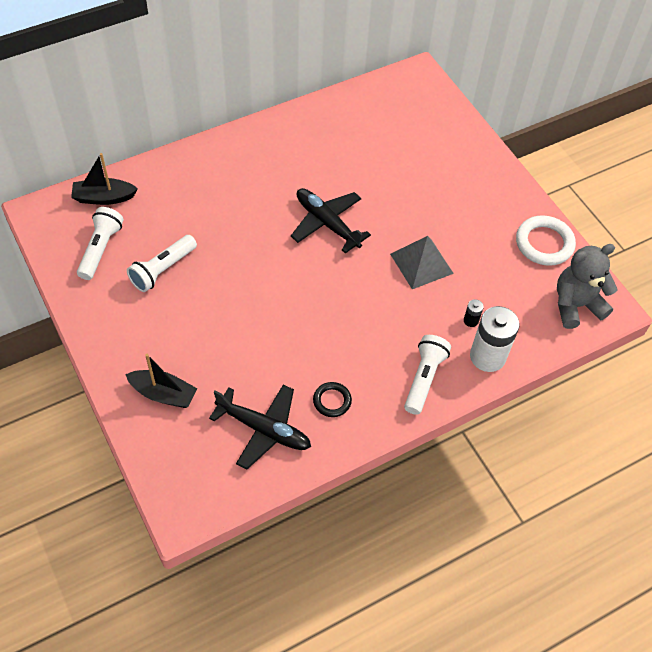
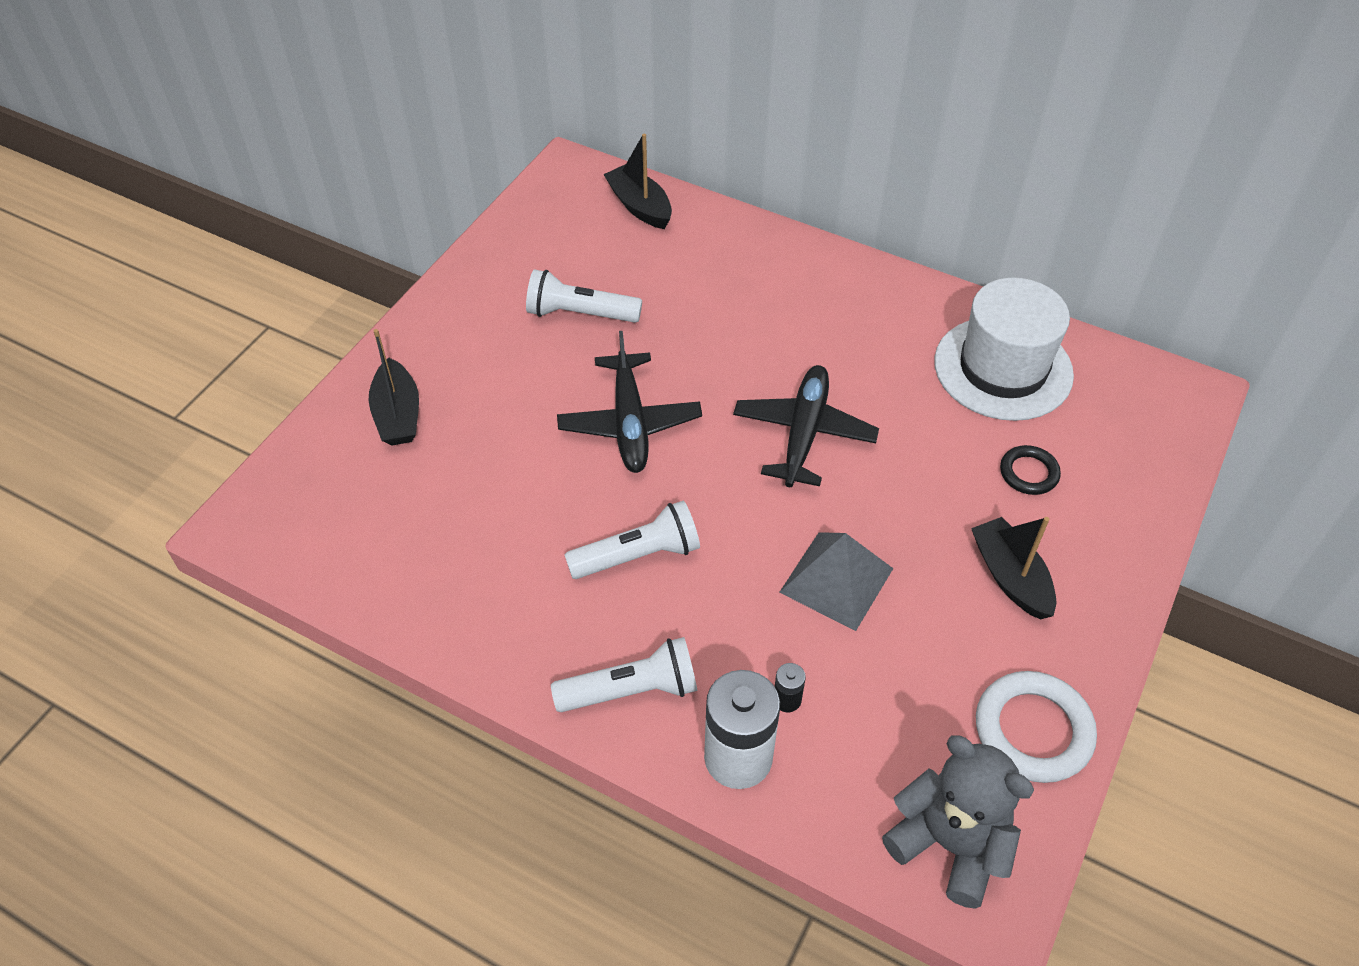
camera: 60 degrees right, 5 degrees down
(101, 249) = (562, 245): white flashlight -> white flashlight (638, 555)
(264, 429) = (413, 543): black plane -> black plane (629, 423)
(332, 401) = (511, 595): black ring -> black ring (1029, 473)
(351, 125) = (1003, 368): none -> white hat
(466, 200) = (1010, 577): none -> black boat

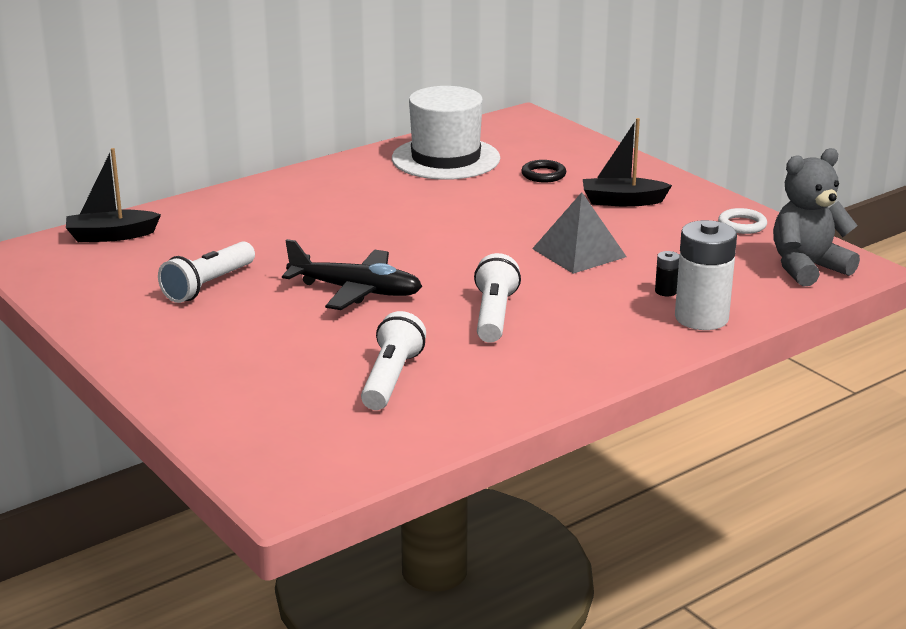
camera: 65 degrees left, 25 degrees down
(398, 414) = (231, 388): black boat -> none
(631, 690) = (617, 343): white flashlight -> white flashlight (391, 379)
(804, 433) = (436, 232): black plane -> none
(1033, 730) = (742, 225): white ring -> white ring, size x0.58

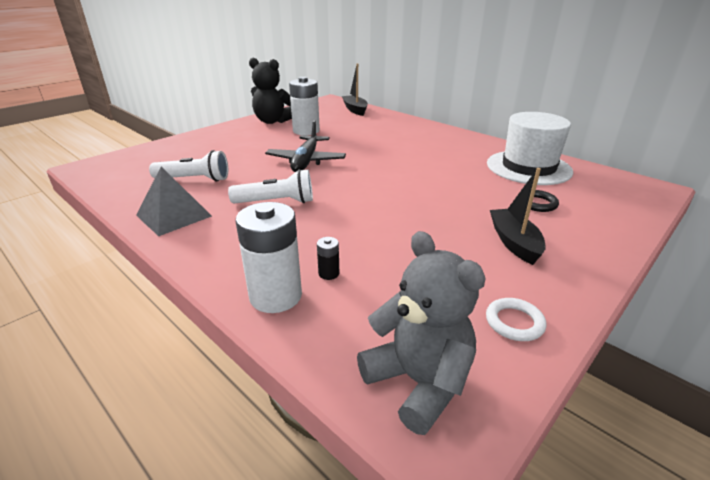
camera: 80 degrees right, 5 degrees up
(124, 315) = (273, 121): none -> black teddy bear
(208, 285) = (306, 131): white flashlight -> white battery
(579, 252) = (392, 227): grey pyramid -> grey pyramid (174, 215)

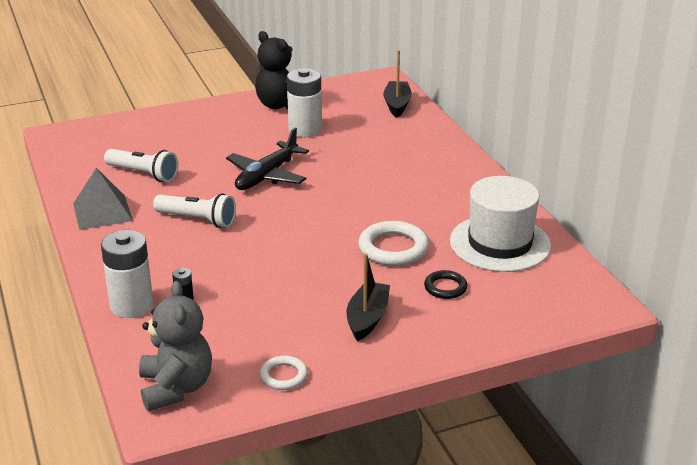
camera: 25 degrees right, 0 degrees up
(462, 186) = (393, 248): none -> white ring

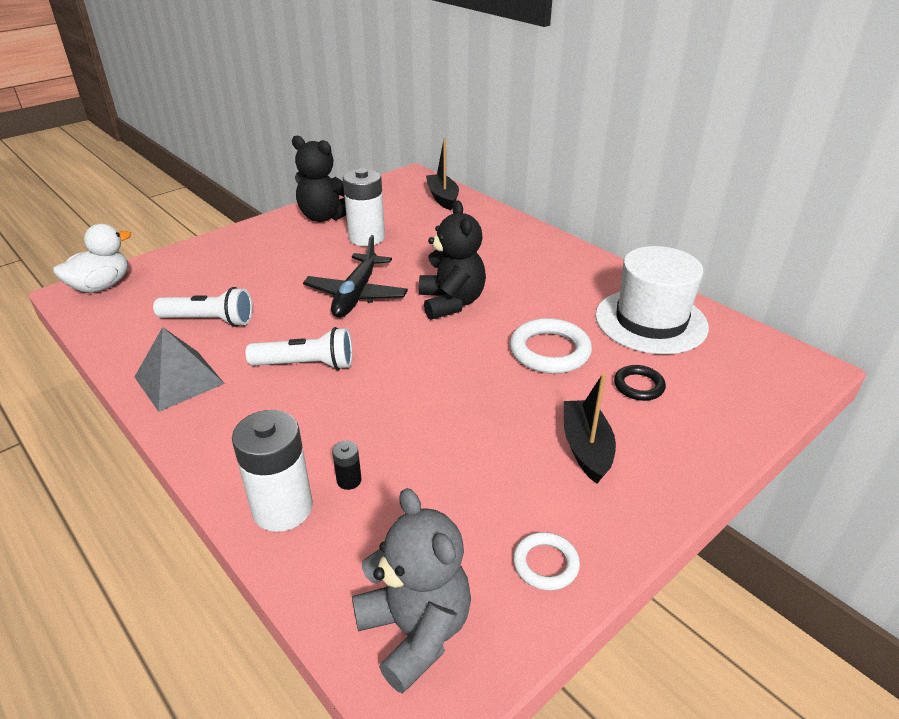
camera: 20 degrees left, 5 degrees up
(76, 133) = (101, 286): none -> white duck
(340, 196) = (451, 303): none -> black teddy bear

